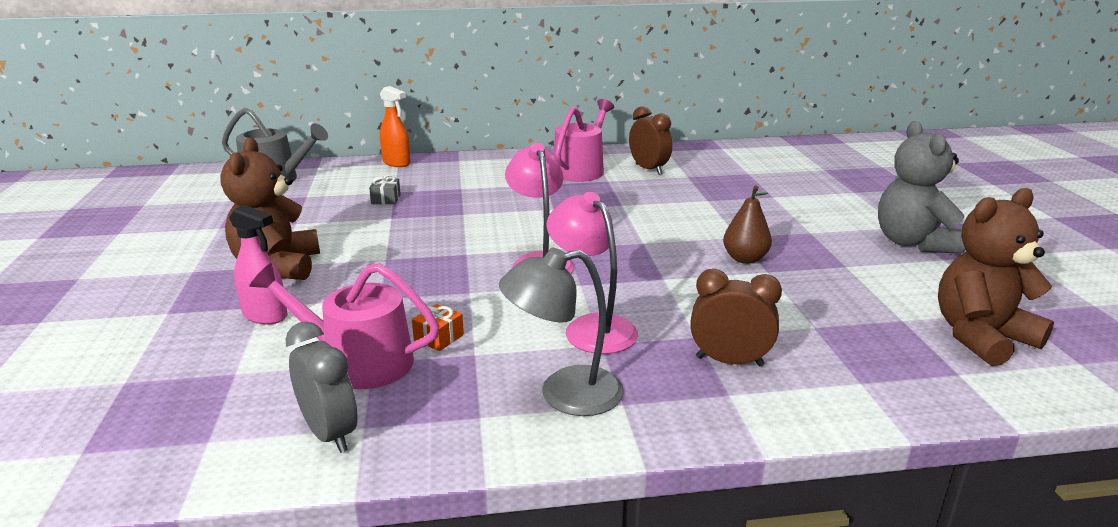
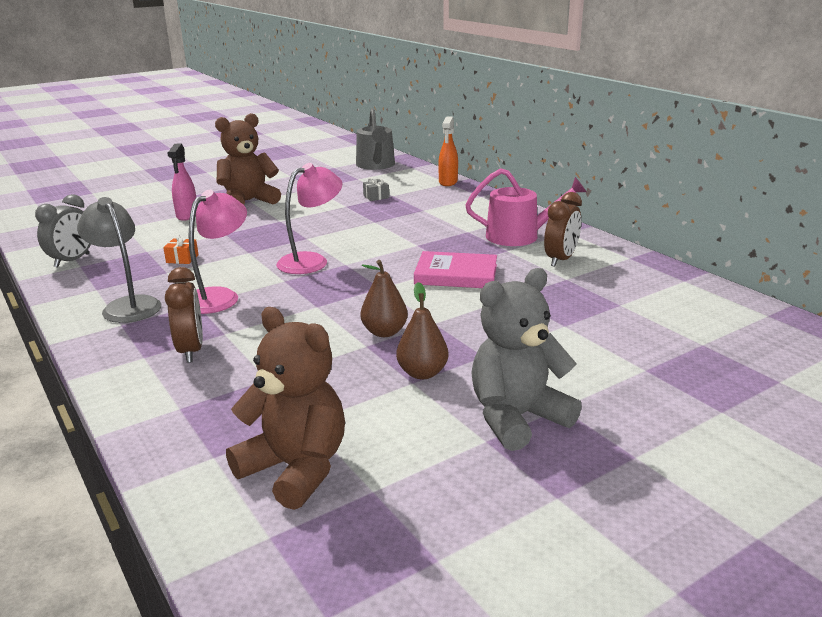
camera: 65 degrees right, 0 degrees up
(358, 362) = (145, 248): pink watering can -> none
(643, 208) = (456, 274): none -> pink book
(831, 259) = (422, 373): none -> brown pear

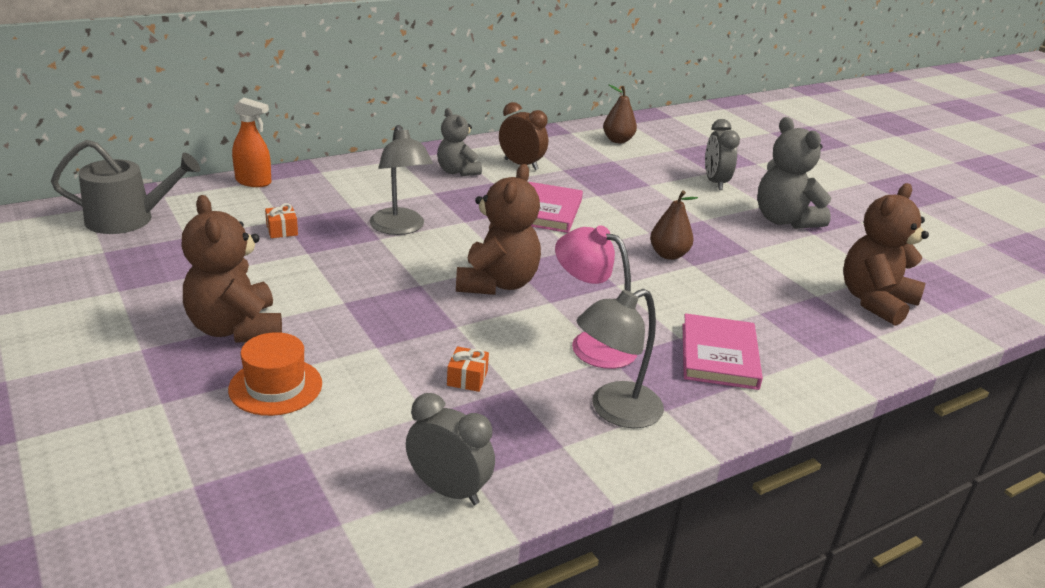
camera: 90 degrees left, 5 degrees up
(187, 215) = (275, 386): pink spray bottle -> orange hat
(191, 350) = (719, 356): brown clock -> pink book
(311, 261) = (497, 283): pink lamp -> brown teddy bear
(376, 197) = (282, 230): grey gift -> orange gift
(394, 226) = (400, 228): none -> grey lamp
(422, 373) = (734, 245): brown pear -> brown pear (618, 140)
(519, 236) = (457, 171): pink watering can -> grey teddy bear
(610, 370) = (715, 182): none -> grey clock

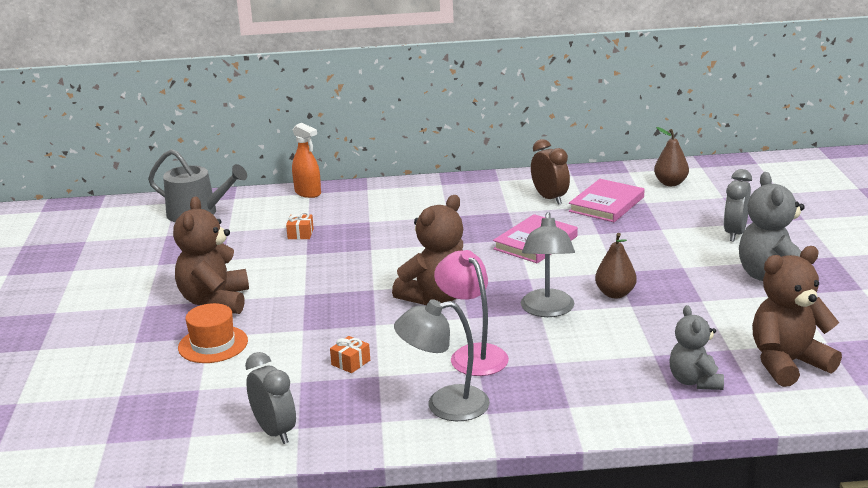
camera: 30 degrees right, 5 degrees down
(400, 228) = (394, 243): grey lamp -> grey lamp (547, 310)
(457, 171) = (484, 199): grey teddy bear -> grey teddy bear (694, 381)
(719, 356) = (576, 382): pink book -> pink book (606, 204)

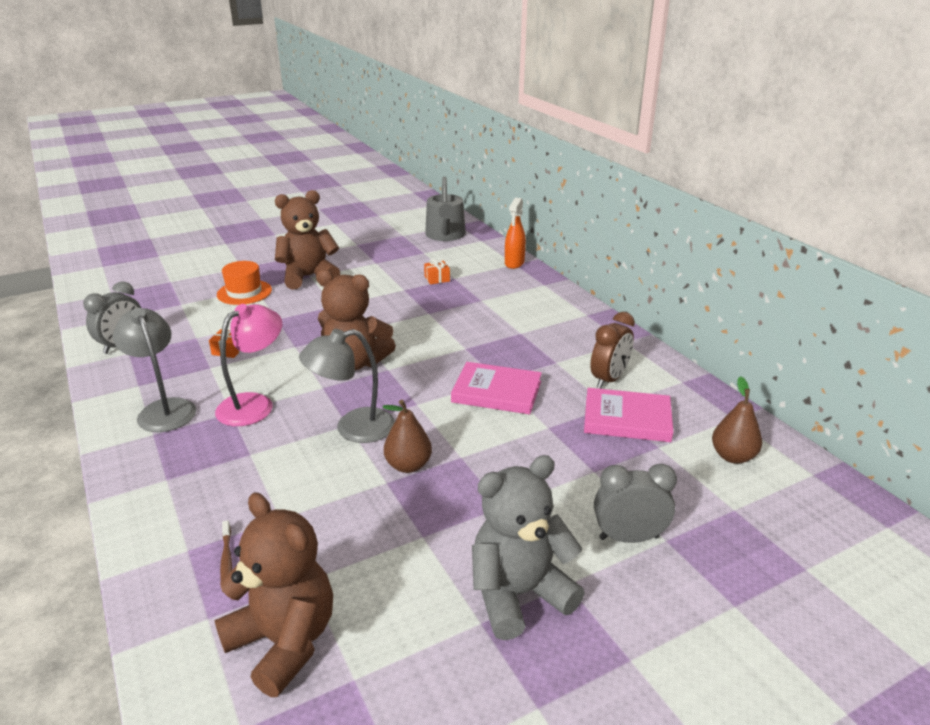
camera: 65 degrees right, 5 degrees up
(694, 381) = (226, 560): grey teddy bear -> brown toothbrush

